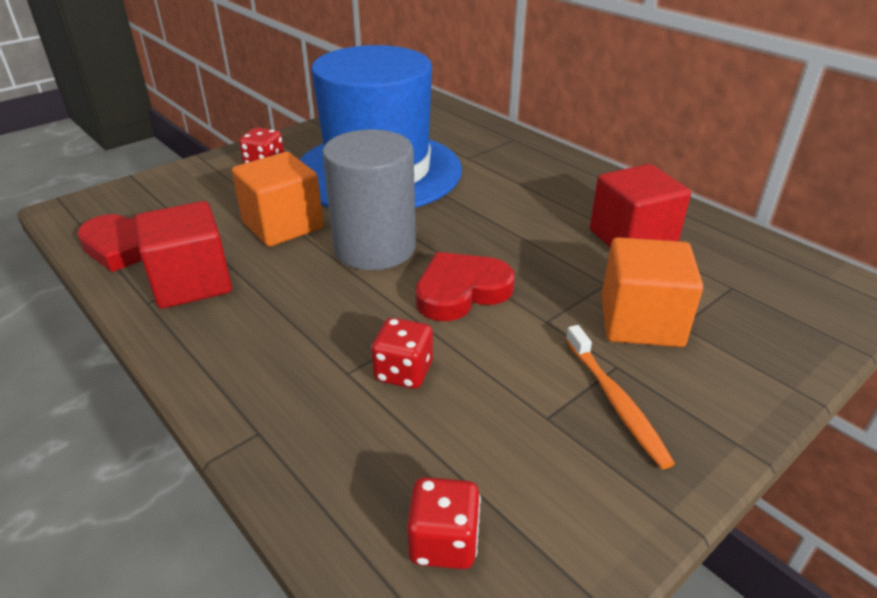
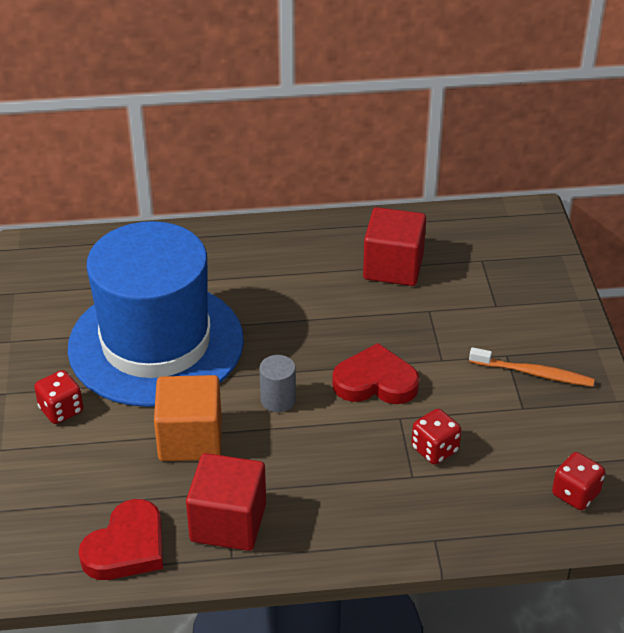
camera: 55 degrees left, 5 degrees up
(374, 248) = (278, 400): grey cylinder -> grey cylinder, size x0.47
(461, 291) = (375, 382): red heart -> red heart turned 90 degrees clockwise
(641, 321) = (478, 319): orange cube -> none

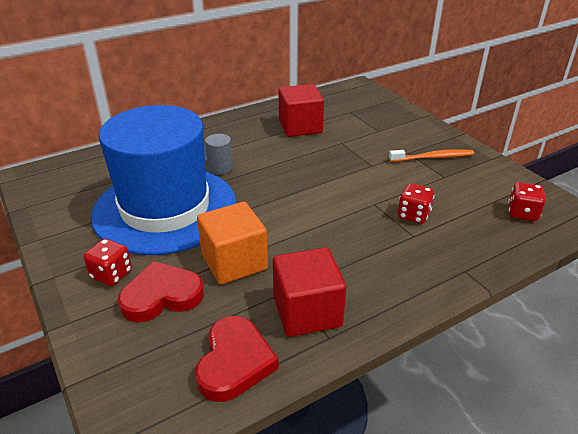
camera: 25 degrees left, 5 degrees down
(278, 400) = (282, 217): grey cylinder -> grey cylinder (220, 168)
(375, 382) = (341, 188): red heart -> red heart (162, 296)

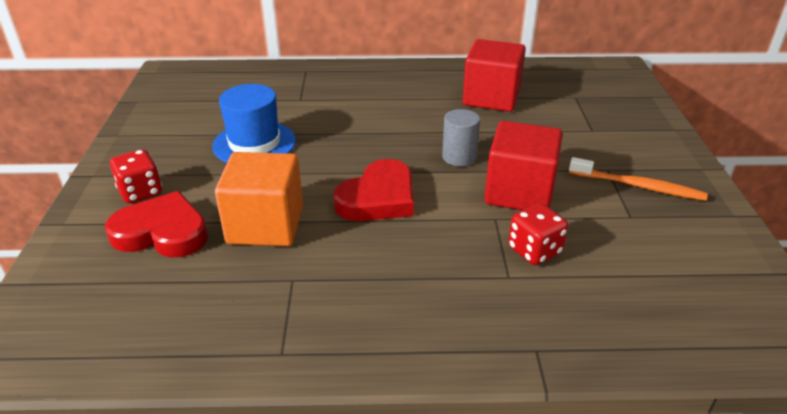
camera: 30 degrees right, 0 degrees up
(165, 208) = (254, 143): blue hat -> blue hat, size x0.48
(220, 168) = (352, 118): grey cylinder -> grey cylinder (459, 157)
(234, 362) = (159, 333): red heart -> red heart (378, 198)
(307, 311) = (286, 313): red cube -> red cube (519, 192)
(522, 213) = (707, 307): red dice -> none

